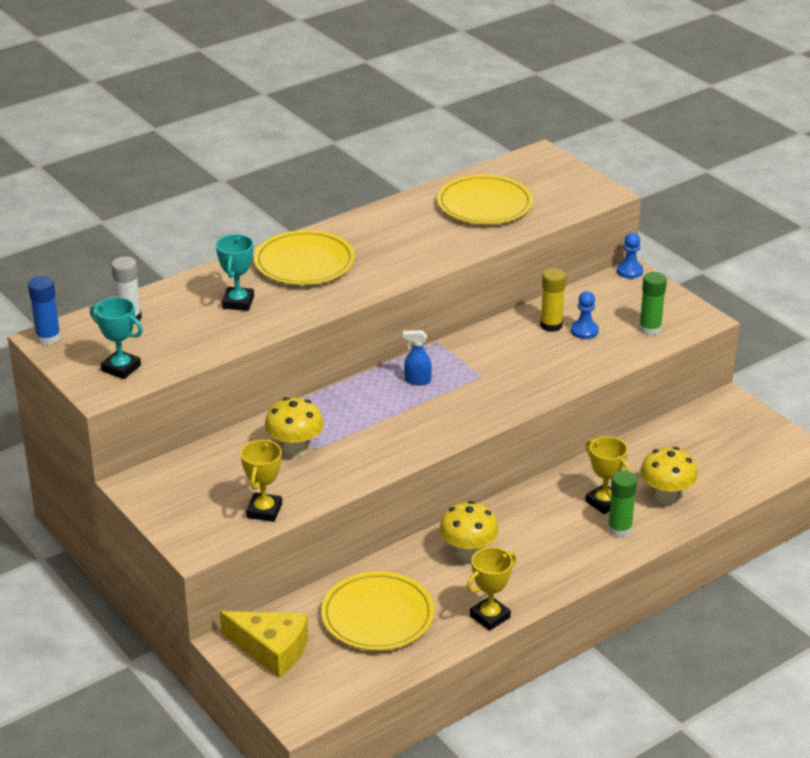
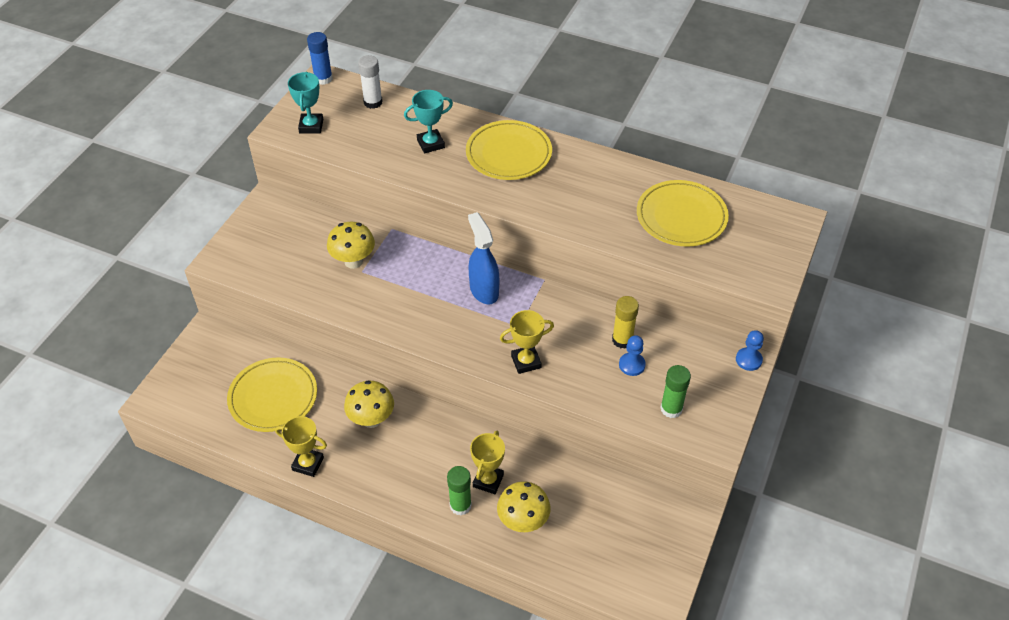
camera: 60 degrees right, 15 degrees up
(264, 511) = (275, 277): yellow trophy -> yellow trophy (526, 361)
(271, 650) = (209, 356): yellow cheese -> none
(417, 381) = (484, 290): blue spray bottle -> blue spray bottle, size x1.79

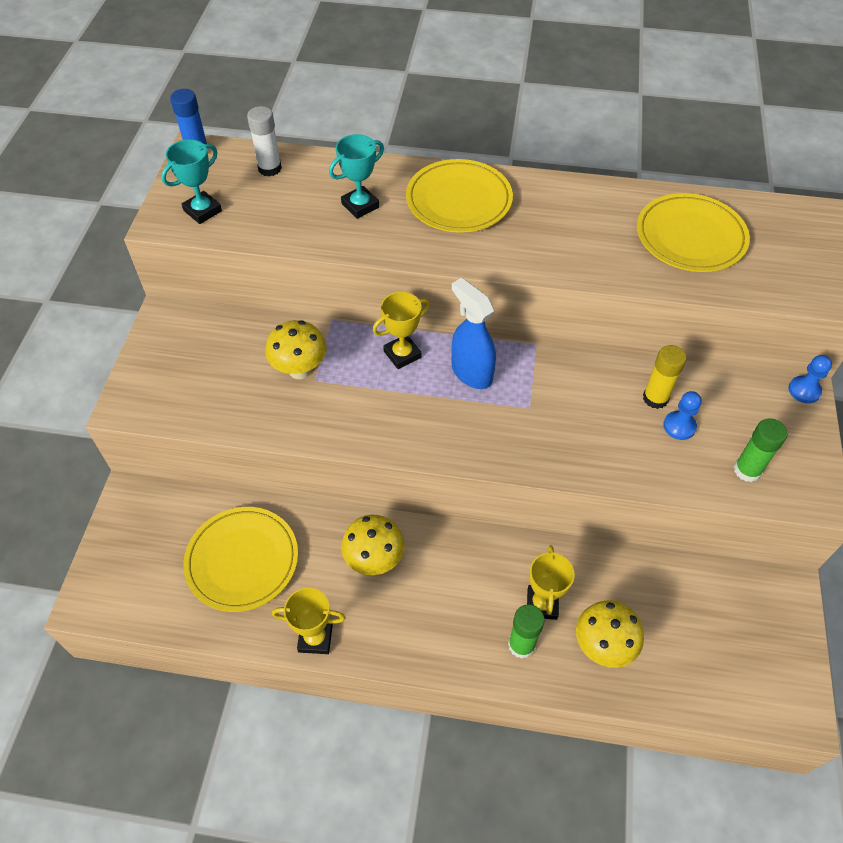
camera: 15 degrees left, 5 degrees up
(311, 126) = (202, 211): turquoise trophy -> turquoise trophy turned 60 degrees clockwise
(526, 361) = (556, 450): yellow trophy -> yellow trophy (402, 354)

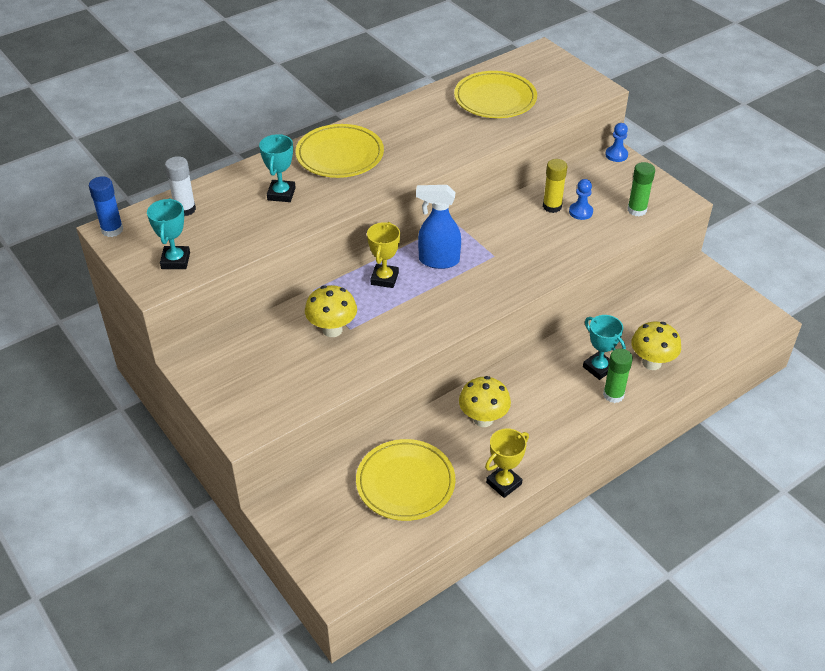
camera: 45 degrees left, 10 degrees down
(542, 604) = (598, 368): yellow trophy -> turquoise trophy

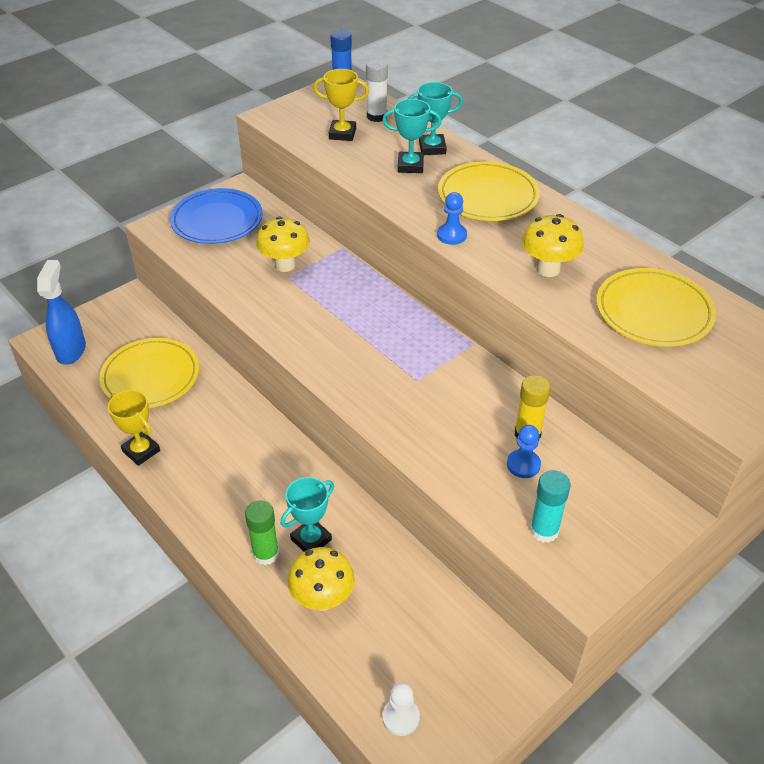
camera: 85 degrees right, 0 degrees up
(175, 260) = (302, 121): turquoise trophy -> turquoise trophy (432, 148)
(245, 381) = (217, 220): none -> blue plate
(384, 278) = (365, 294): yellow trophy -> yellow trophy (342, 134)
(438, 260) = (400, 333): blue spray bottle -> blue spray bottle (71, 350)
(483, 419) = (230, 432): yellow mushroom -> yellow mushroom (548, 269)
(616, 155) = (675, 510): blue pawn -> blue pawn (451, 235)
(637, 210) = (544, 530): green glue stick -> turquoise glue stick
(736, 328) = (401, 717): none -> white pawn

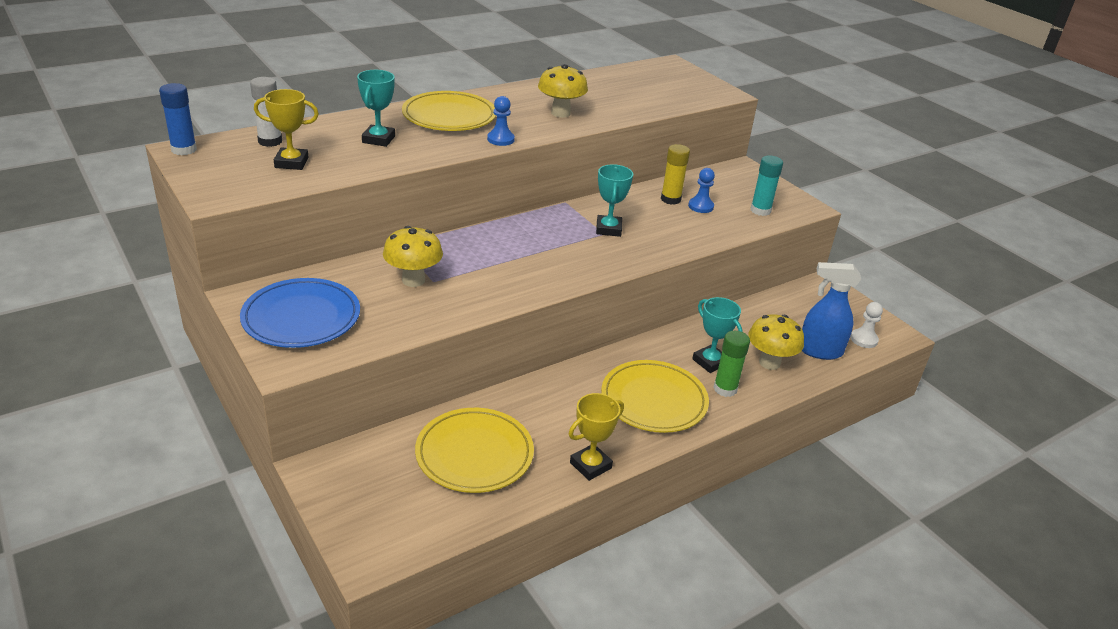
camera: 85 degrees left, 10 degrees down
(71, 350) = (400, 528): blue spray bottle -> blue spray bottle (819, 351)
(342, 134) = (291, 163): yellow trophy -> yellow trophy turned 75 degrees clockwise
(432, 148) = (353, 125): turquoise trophy -> turquoise trophy (608, 229)
(653, 312) = (619, 91): yellow plate -> yellow plate (653, 400)

